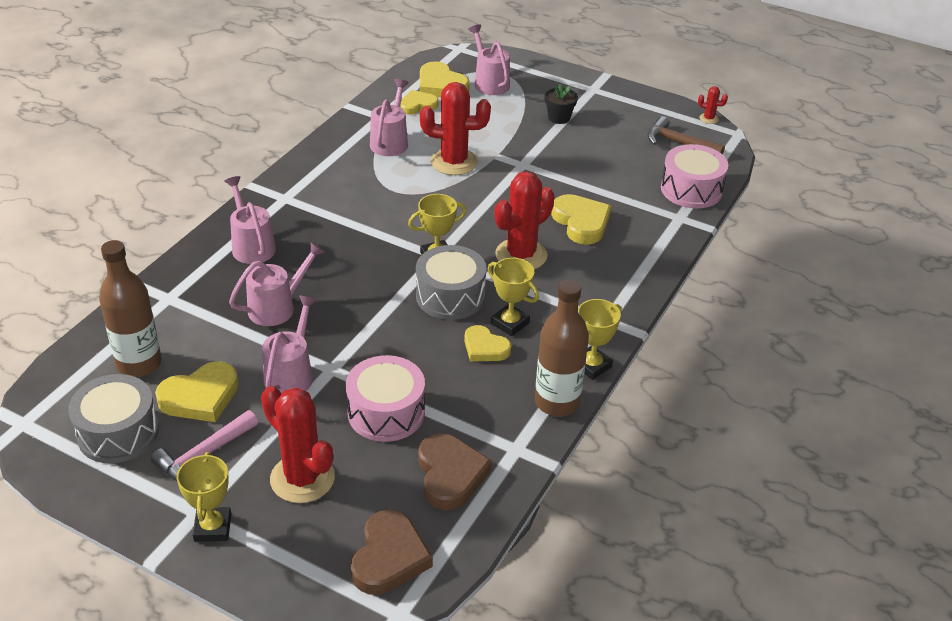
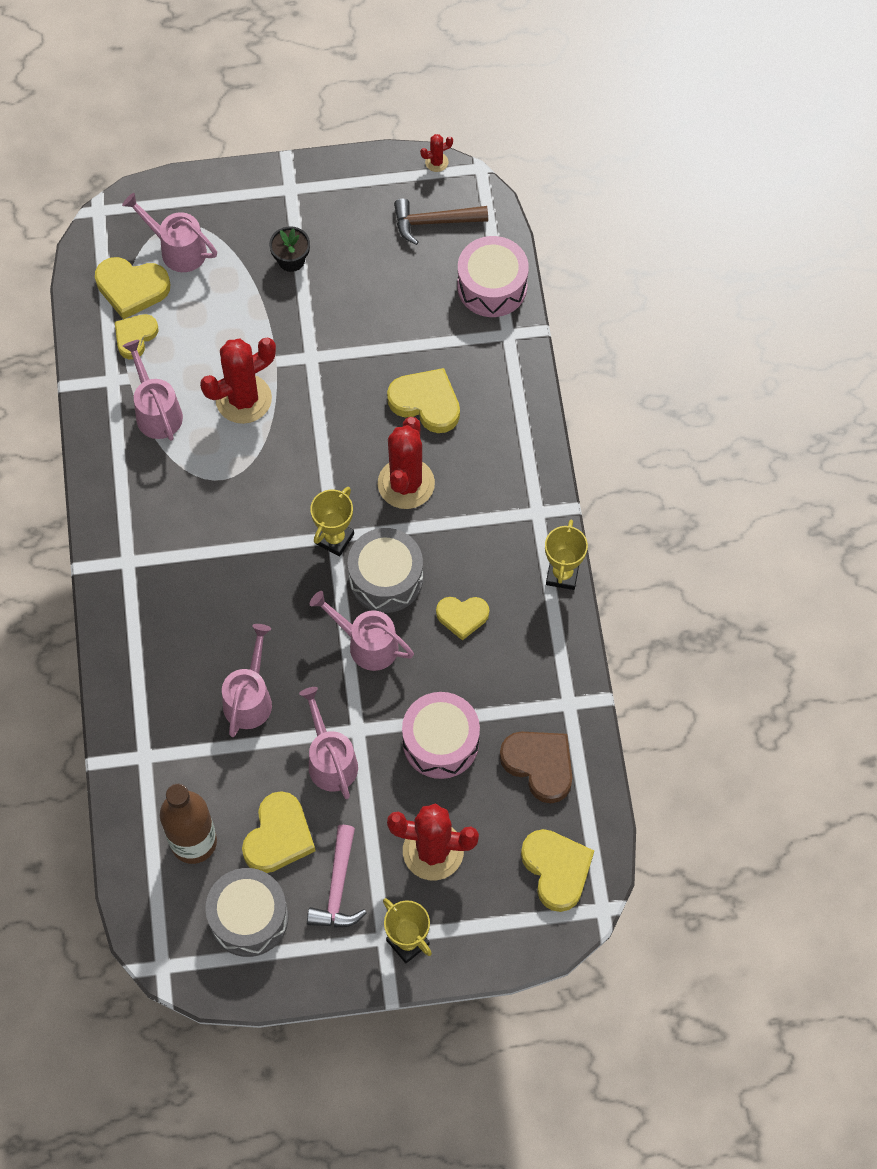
camera: 35 degrees left, 25 degrees up
(251, 245) = (156, 643): pink watering can -> pink watering can (366, 644)
(389, 557) = (556, 870): brown heart -> yellow heart
(510, 323) = (461, 574): yellow trophy -> none
(557, 402) = (564, 634): brown bottle -> none

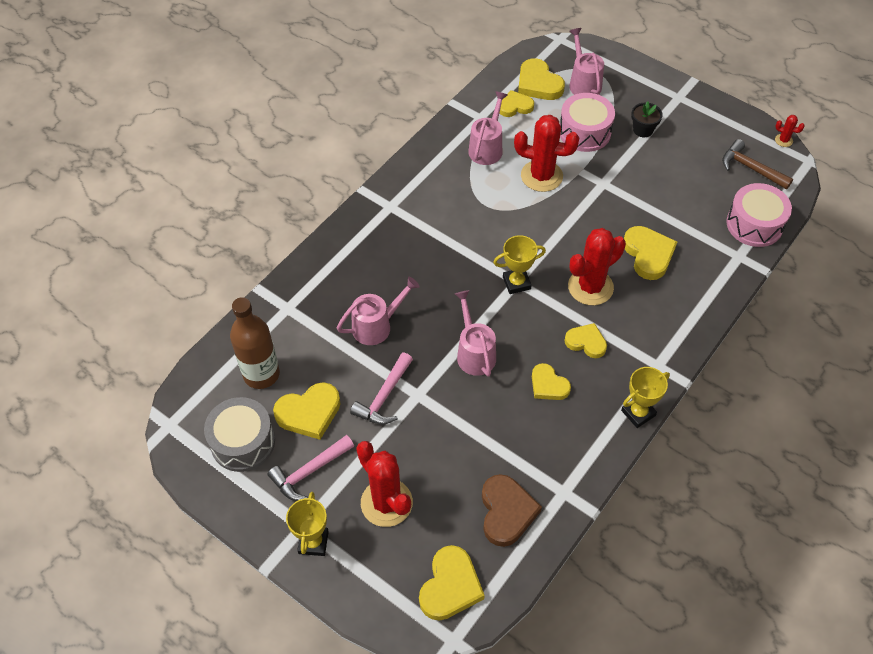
camera: 45 degrees right, 10 degrees down
(330, 759) = (384, 397): pink watering can -> pink hammer
(386, 578) = (524, 327): grey drum -> none
(440, 742) = (459, 444): pink drum -> pink drum (584, 132)
(455, 544) = (586, 342): none -> yellow heart

